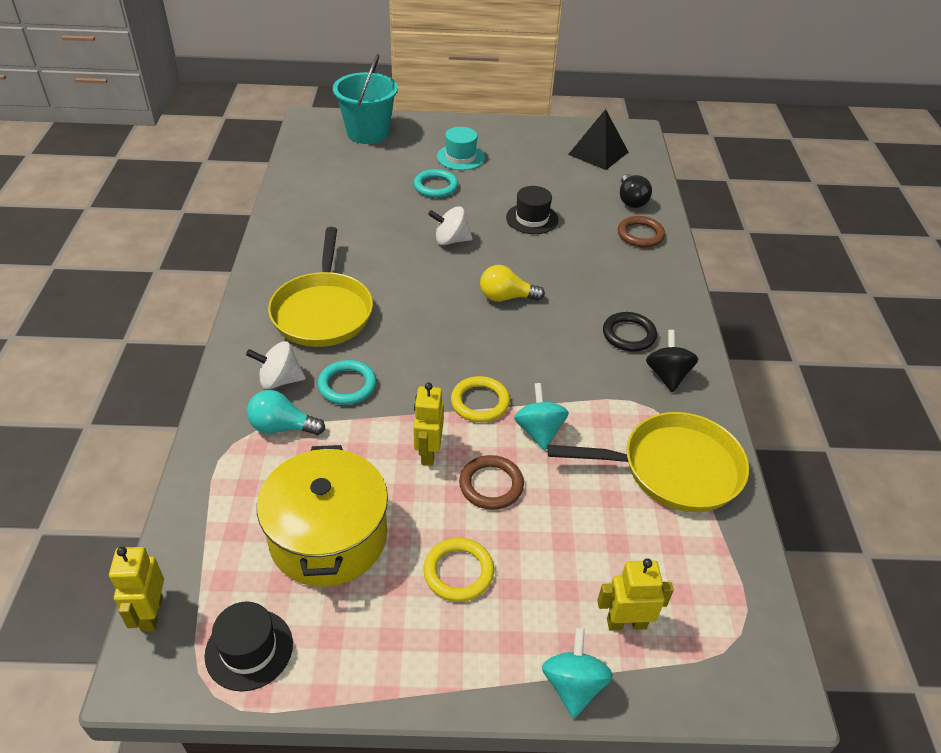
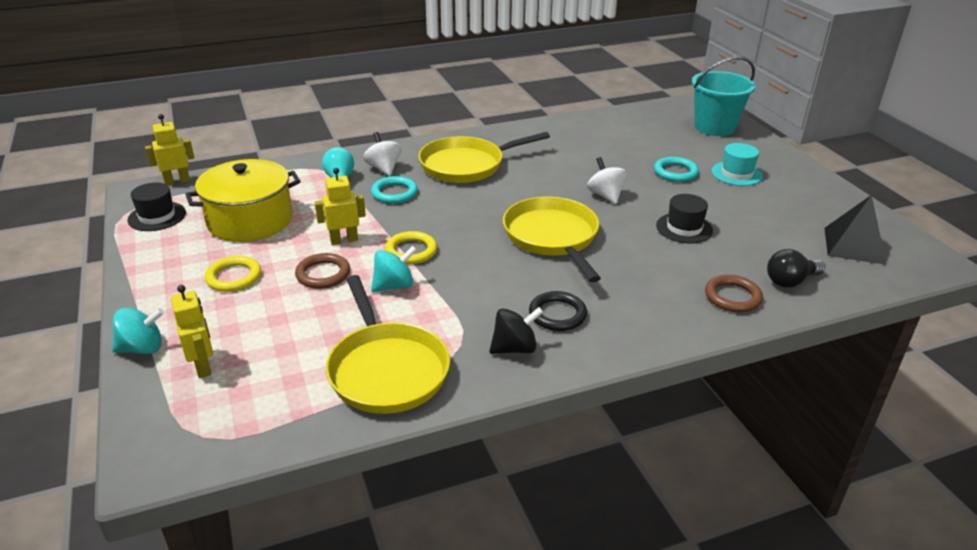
camera: 70 degrees right, 10 degrees down
(506, 297) = (552, 237): yellow light bulb -> yellow pan

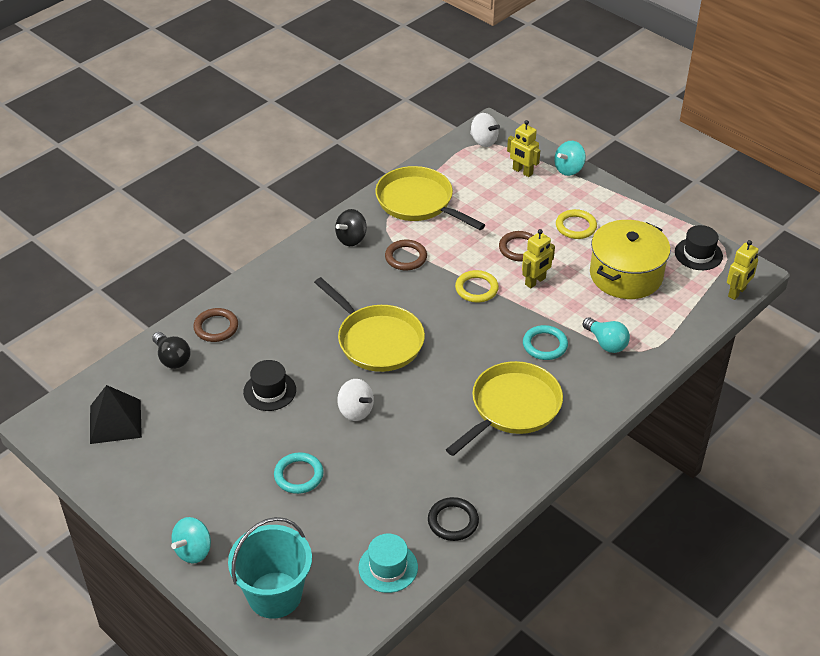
camera: 155 degrees right, 10 degrees up
(383, 168) = (584, 374): white spinning top -> white spinning top (483, 141)
(394, 286) = (462, 256): turquoise spinning top -> turquoise spinning top (193, 551)
(461, 304) = (406, 257): none -> brown ring
(557, 314) = (337, 271): black ring -> black ring (453, 521)
(736, 174) = (233, 497): turquoise hat -> turquoise hat (388, 567)
(790, 281) = (172, 358): black light bulb -> black light bulb turned 105 degrees clockwise

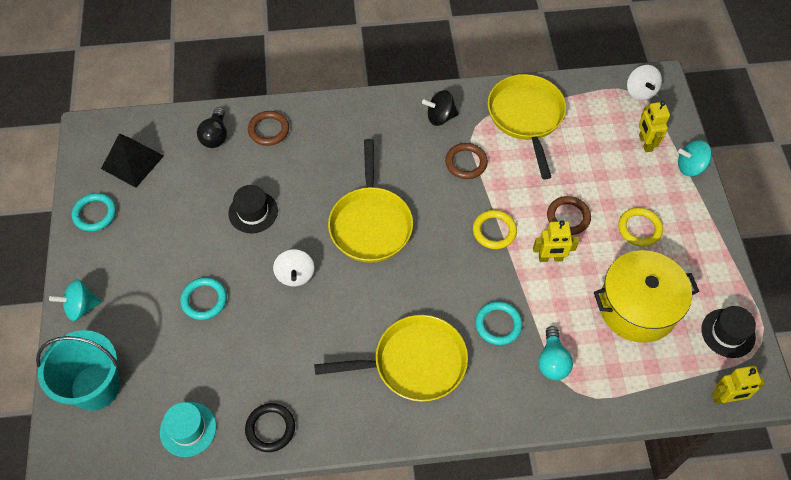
camera: 40 degrees right, 15 degrees up
(124, 479) = (95, 214): none -> turquoise ring

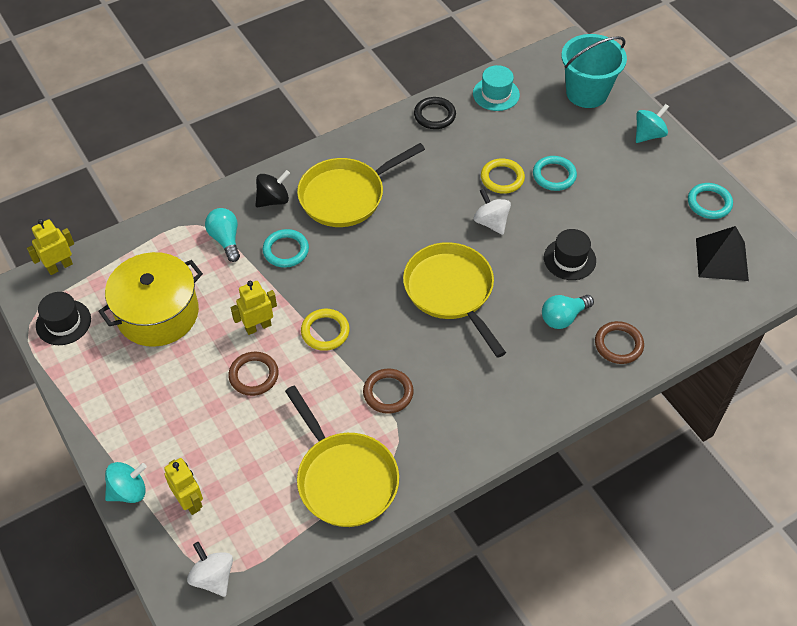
camera: 155 degrees right, 5 degrees down
(215, 136) = (666, 316): black light bulb -> none
(294, 166) = (563, 317): none -> turquoise light bulb
(440, 117) = (444, 436): black spinning top -> black spinning top (273, 200)
(639, 228) = (173, 393): yellow ring -> yellow ring (502, 178)

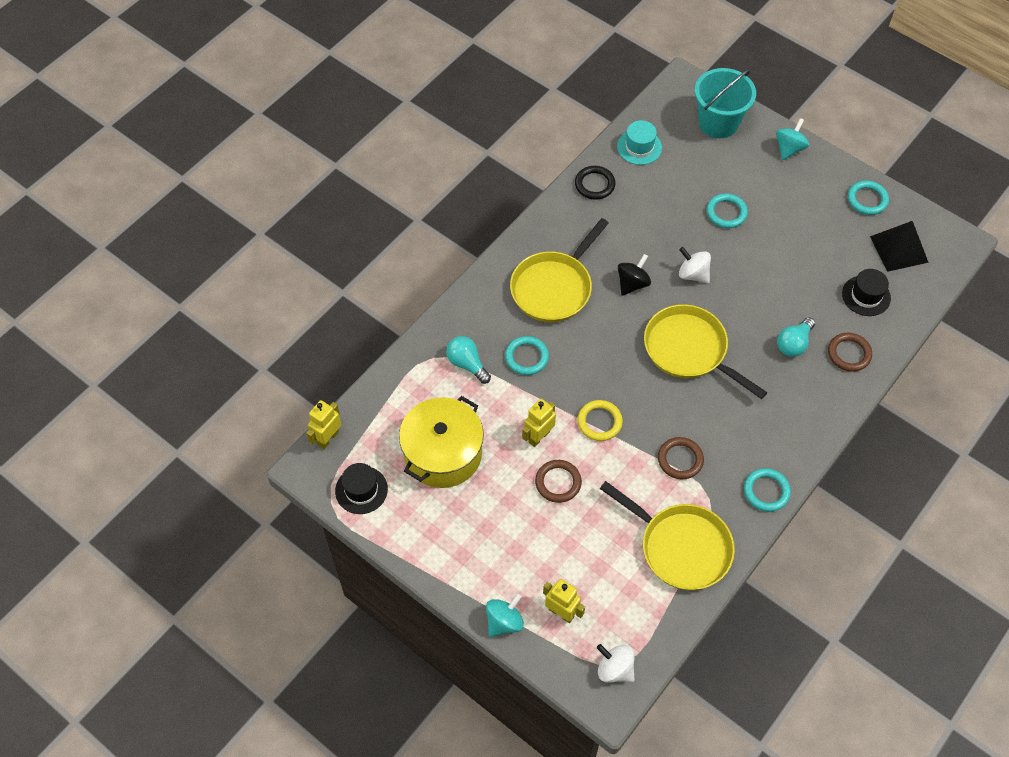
camera: 20 degrees left, 5 degrees up
(273, 200) = (490, 312): black spinning top -> black spinning top (632, 283)
(462, 452) = (766, 491): none -> turquoise ring
(502, 178) = (683, 229): yellow ring -> none
(569, 259) = (775, 288): black hat -> black hat (866, 296)

